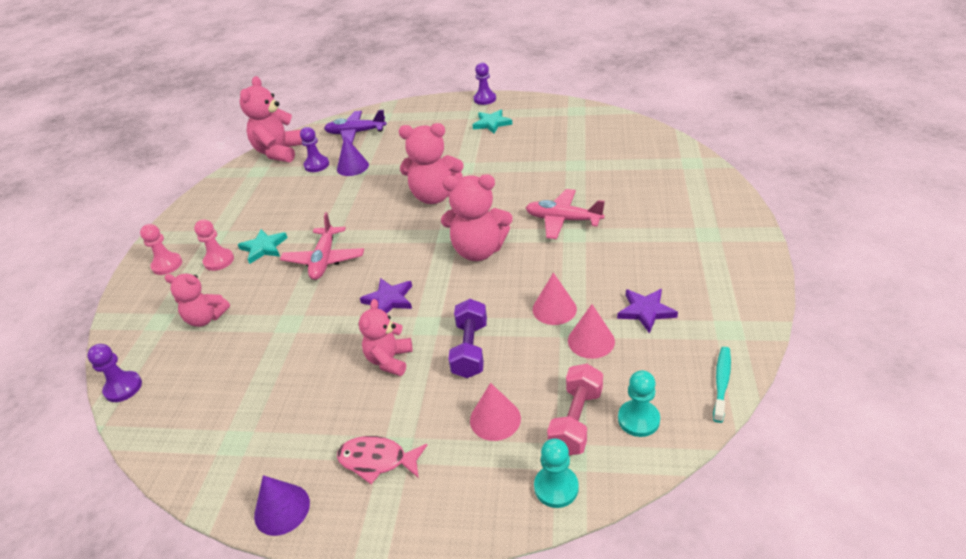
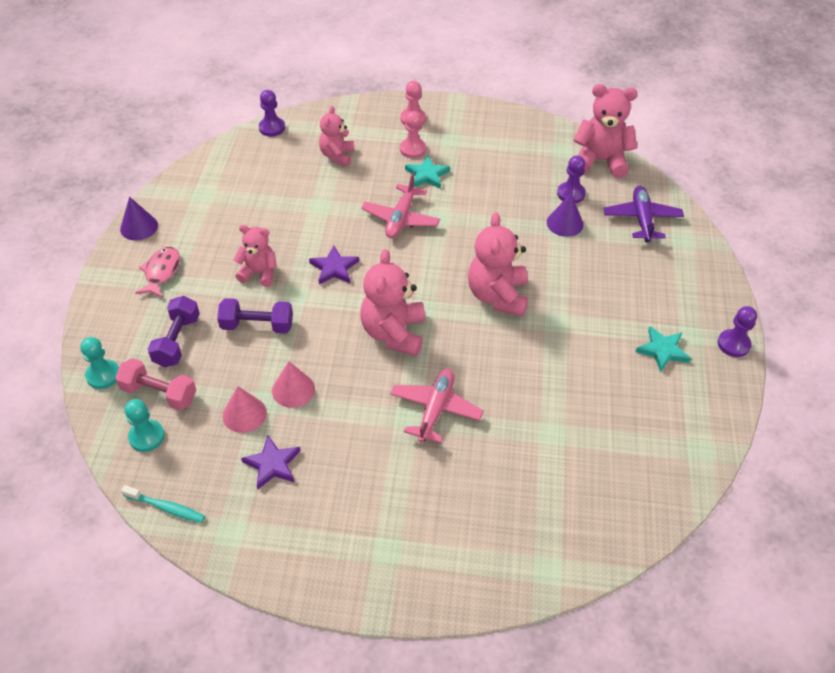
camera: 85 degrees right, 10 degrees up
(324, 260) = (401, 218): pink plane -> pink plane turned 75 degrees counterclockwise
(495, 419) = (177, 341): pink cone -> purple dumbbell

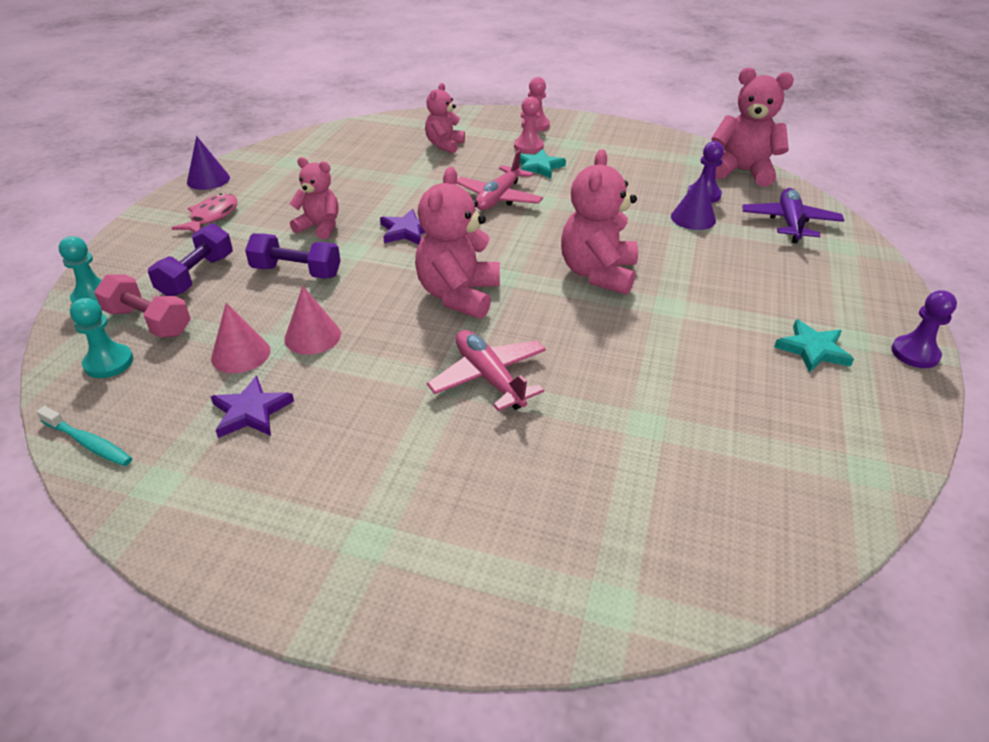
camera: 10 degrees right, 10 degrees down
(272, 128) = (383, 121): purple pawn -> none
(435, 409) = (489, 378): pink plane -> pink plane turned 60 degrees counterclockwise

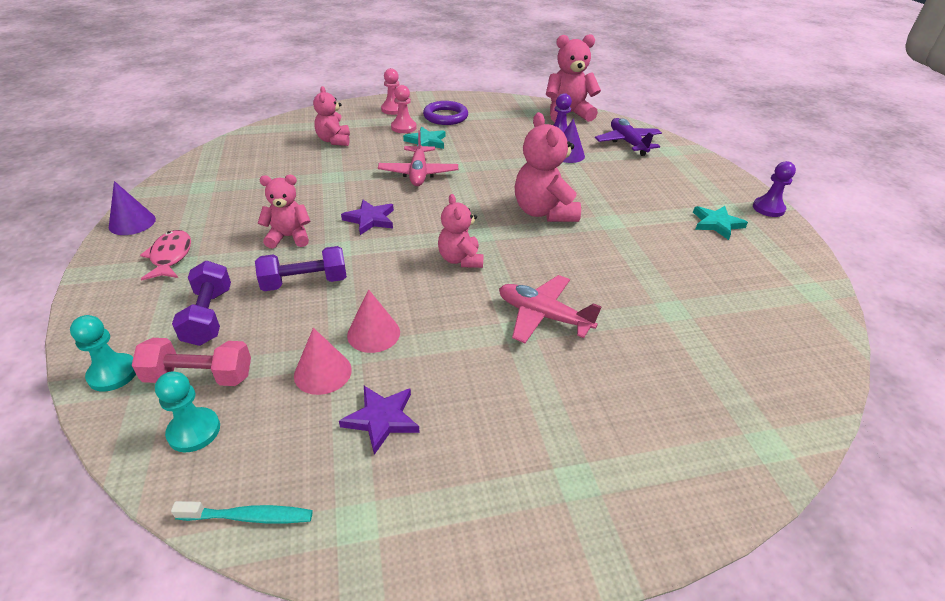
camera: 30 degrees left, 0 degrees up
(458, 295) = (460, 259): pink teddy bear -> pink teddy bear, size x0.63
(586, 144) = (445, 116): none -> purple ring

